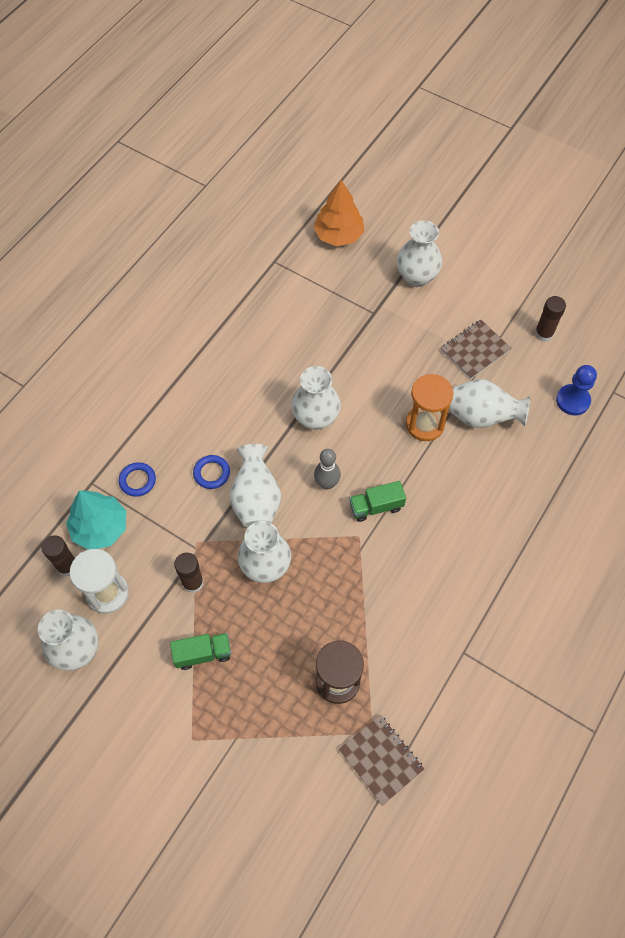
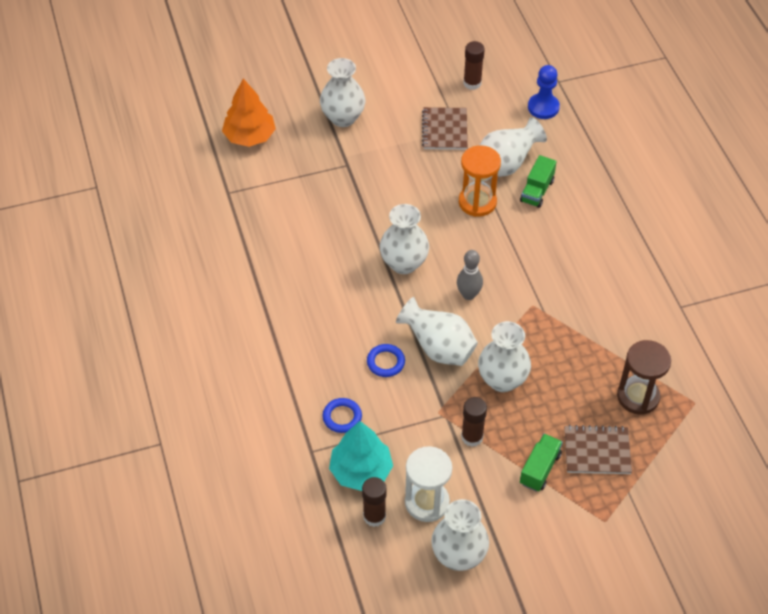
camera: 50 degrees left, 10 degrees down
(376, 507) = (518, 278): green truck -> green truck (537, 191)
(381, 759) = (720, 410): brown notebook -> brown notebook (597, 451)

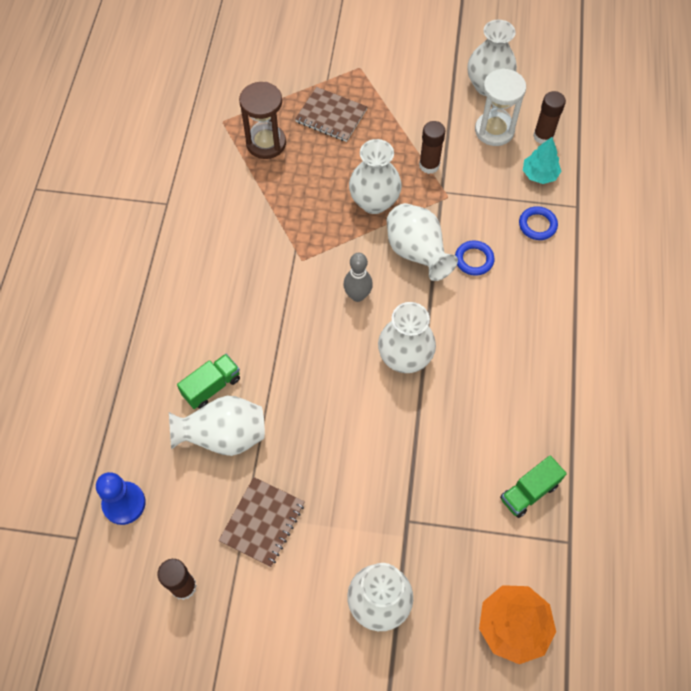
camera: 155 degrees left, 10 degrees up
(361, 471) = (539, 174): turquoise tree -> turquoise tree, size x0.65
(477, 202) = (285, 400): orange hourglass -> none
(539, 469) = (387, 120): green truck -> green truck (529, 492)

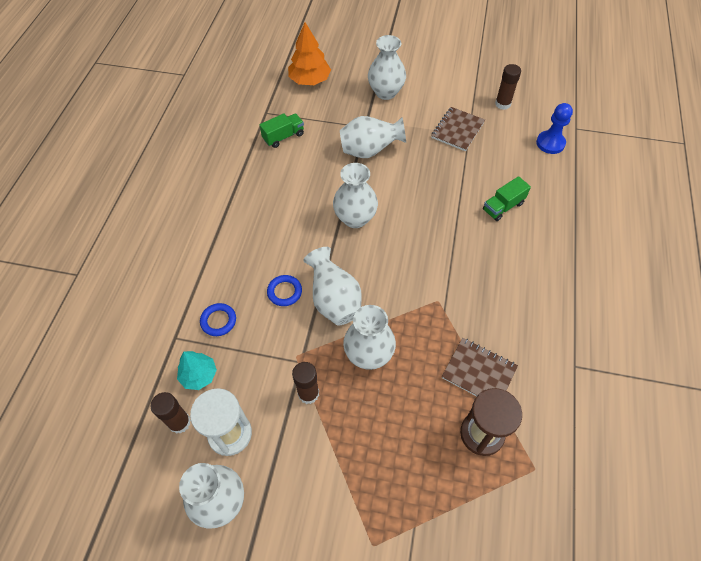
camera: 175 degrees left, 5 degrees down
(224, 437) = (489, 176): white vase -> white vase (370, 151)
(331, 116) = (410, 468): brown notebook -> brown notebook (479, 372)
(357, 295) = (389, 267): grey bowling pin -> none

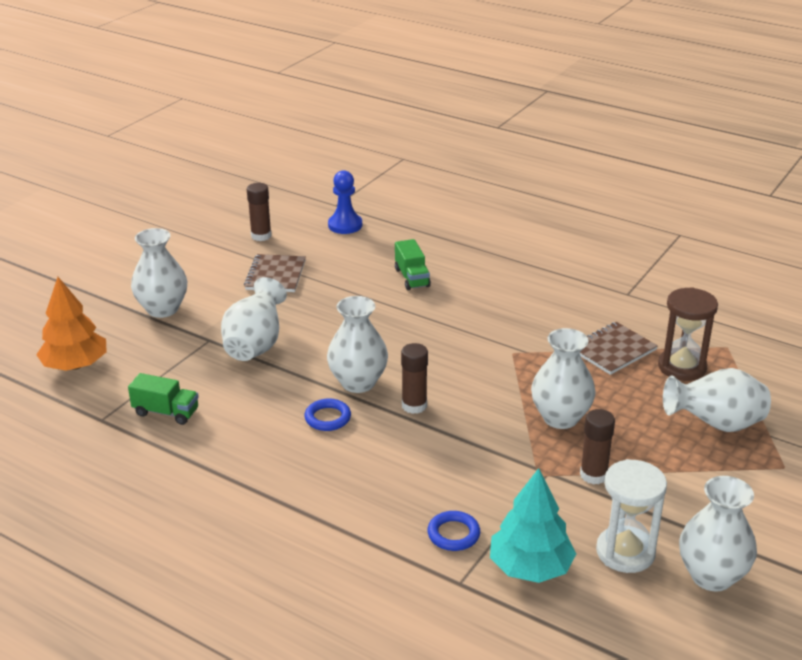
camera: 70 degrees left, 25 degrees down
(179, 422) = (594, 597): brown glue stick -> brown glue stick (414, 406)
(199, 375) = (530, 567): turquoise tree -> turquoise tree, size x1.54
(283, 137) = (166, 412): green truck -> green truck turned 120 degrees clockwise
(284, 292) = (438, 465): blue ring -> blue ring (327, 418)
(334, 301) = (473, 427): white vase -> white vase (715, 425)
(457, 130) = (275, 275): brown notebook -> brown notebook turned 45 degrees clockwise

